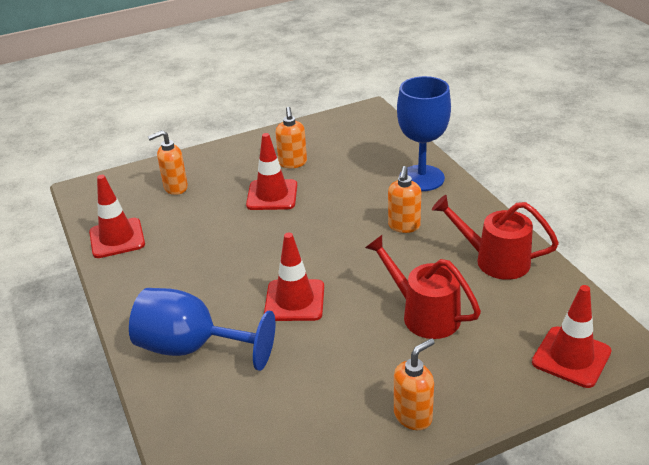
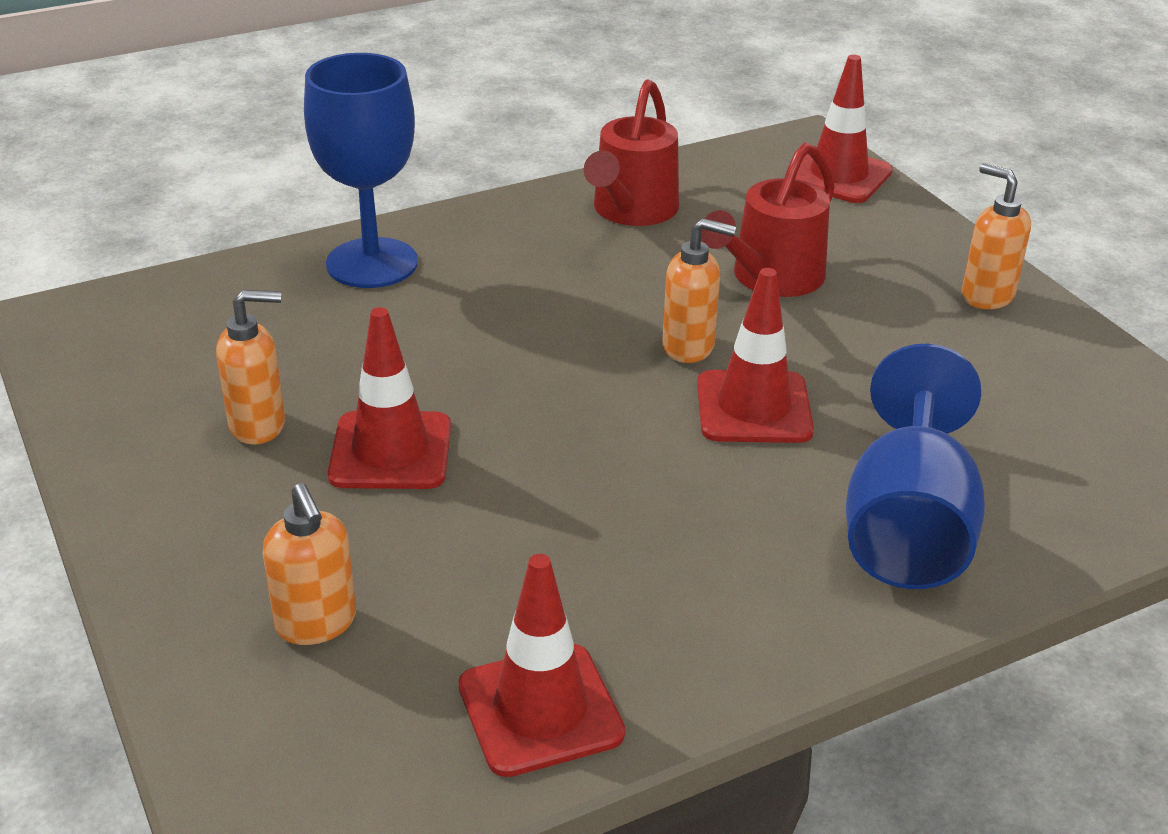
camera: 95 degrees left, 0 degrees up
(404, 226) = (530, 288): orange soap dispenser -> orange soap dispenser (689, 347)

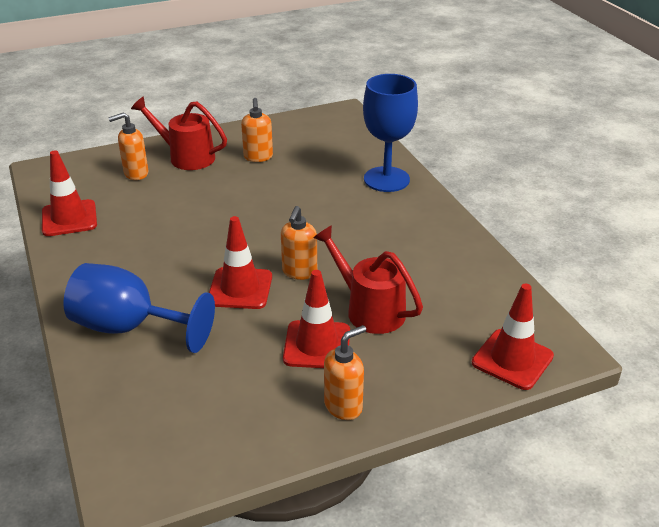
camera: 95 degrees right, 0 degrees up
(391, 451) = (232, 186): red traffic cone -> red traffic cone (317, 345)
(631, 212) = (448, 262): red watering can -> red watering can (185, 157)

